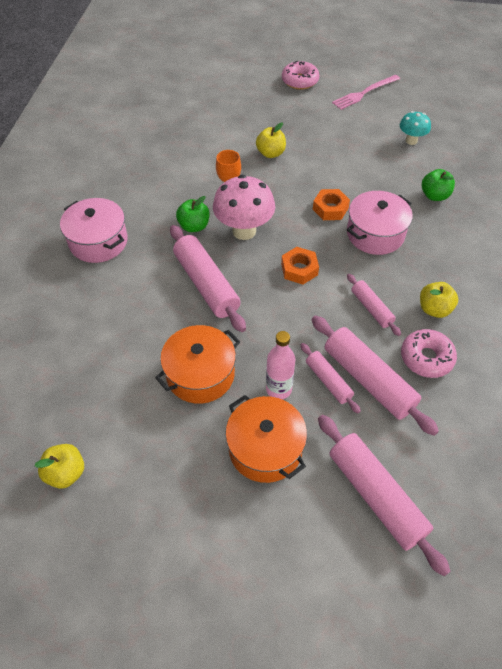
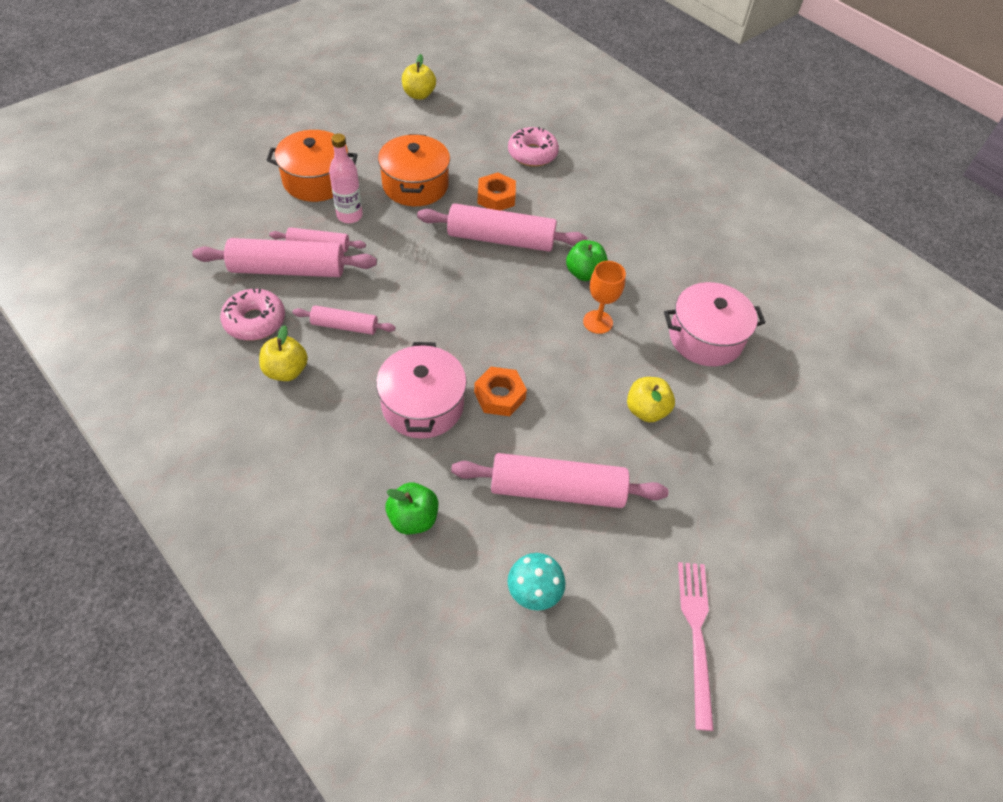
camera: 125 degrees right, 0 degrees up
(98, 241) = (627, 204): pink pot -> pink pot (705, 338)
(244, 231) = (540, 304): pink mushroom -> none
(299, 269) = (447, 310): orange nut -> orange nut (496, 197)
(300, 81) = (792, 567): pink donut -> pink donut (532, 154)
(376, 495) = (212, 208): pink rolling pin -> pink rolling pin (557, 490)

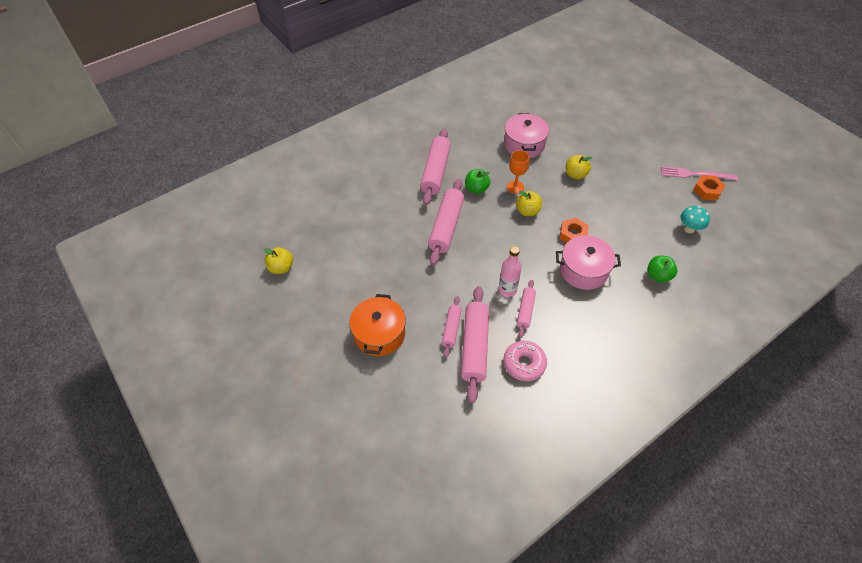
camera: 80 degrees left, 0 degrees up
(286, 371) = (565, 342): yellow apple -> yellow apple (527, 211)
(349, 216) = (420, 311): pink bottle -> pink bottle (507, 290)
(415, 185) = (389, 271): orange pot -> none
(496, 197) = (405, 226): orange nut -> orange nut (707, 190)
(532, 154) = (362, 204): pink donut -> none
(557, 490) = (630, 215): pink rolling pin -> pink rolling pin (435, 172)

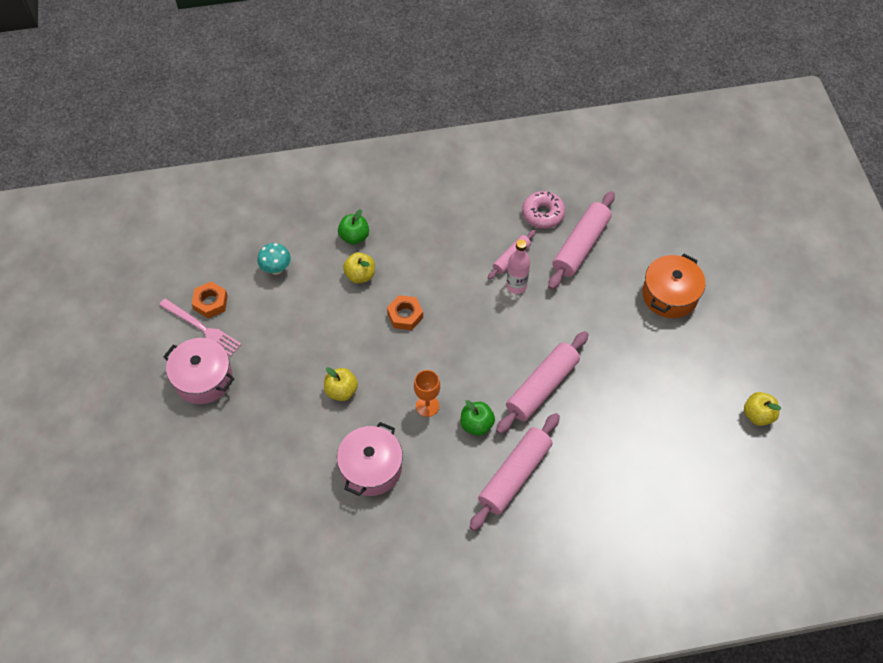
camera: 155 degrees left, 5 degrees up
(451, 329) = (595, 271): pink rolling pin -> none
(527, 211) = (435, 366): yellow apple -> yellow apple (360, 275)
(583, 270) = (424, 273): pink pot -> pink pot (203, 379)

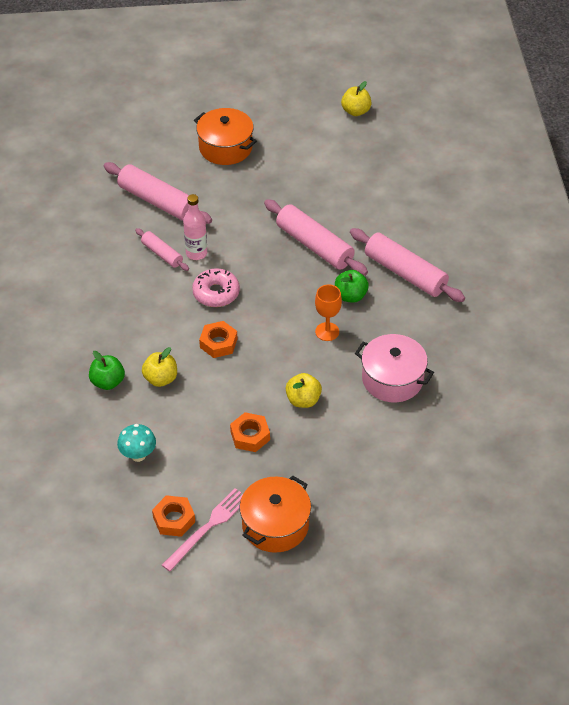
camera: 85 degrees left, 10 degrees down
(203, 379) = (275, 525): pink pot -> orange pot
(299, 351) = (250, 436): none -> orange nut
(543, 214) = (112, 225): pink donut -> pink donut (216, 293)

